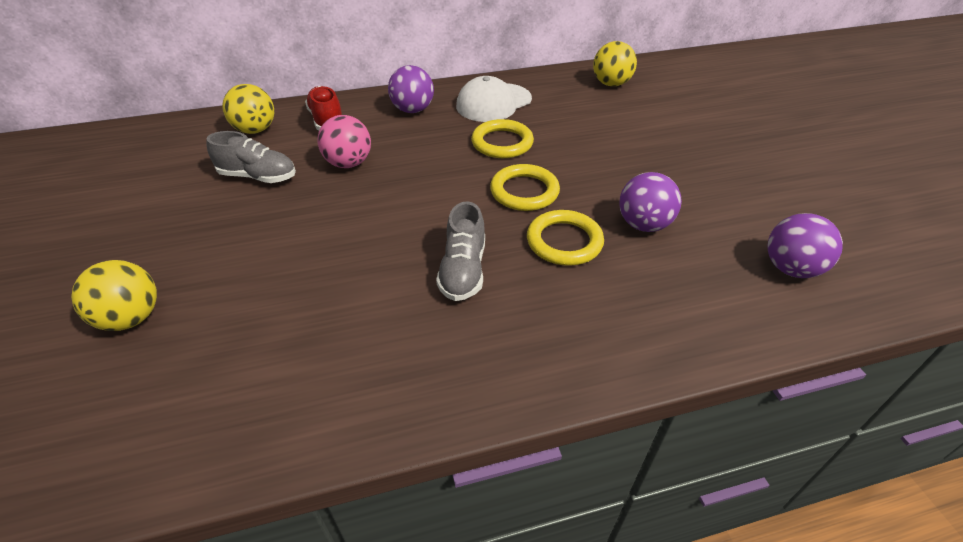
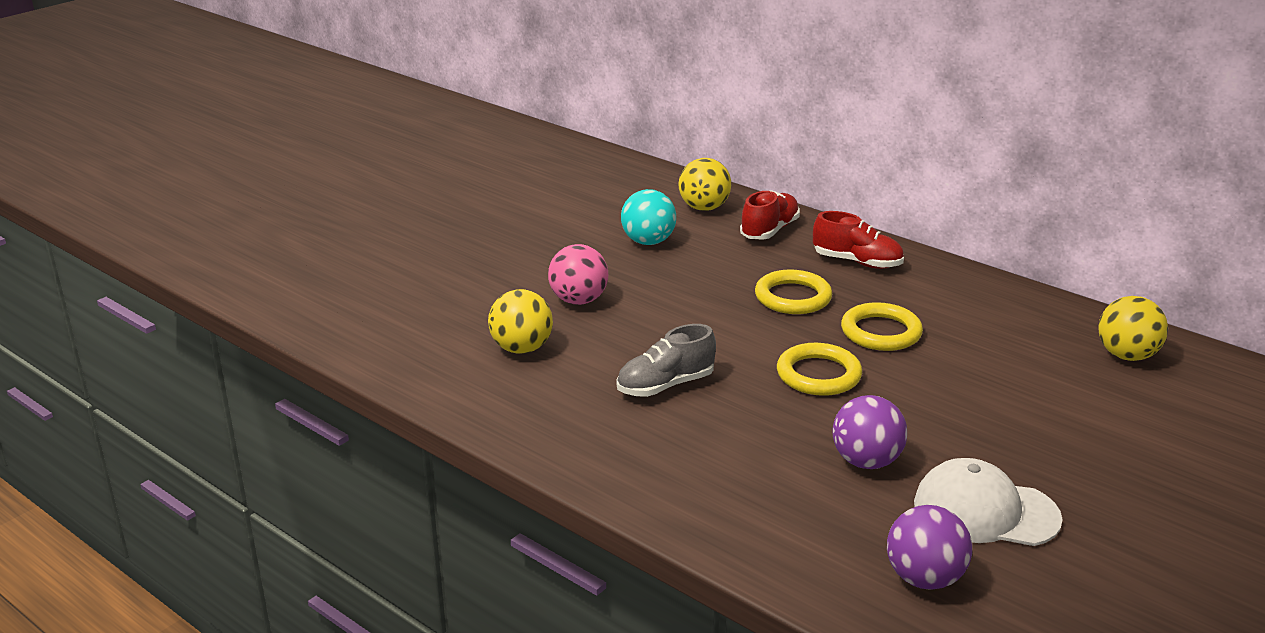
camera: 55 degrees right, 15 degrees down
(131, 318) = (452, 277): yellow ball -> yellow ball (521, 348)
(258, 176) = (648, 242): grey shoe -> turquoise ball
(349, 163) = (724, 271): pink ball -> pink ball (578, 300)
(413, 110) = (857, 262): purple ball -> red shoe
(493, 103) = (947, 298): white cap -> white cap (985, 511)
(564, 241) = (774, 423): yellow ring -> yellow ring (793, 297)

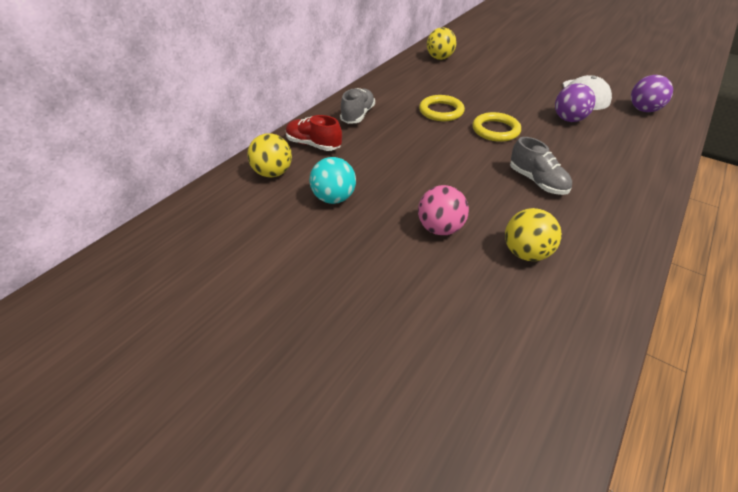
camera: 95 degrees left, 15 degrees up
(793, 297) = (408, 137): yellow ring -> none
(857, 262) = (358, 115): red shoe -> grey shoe

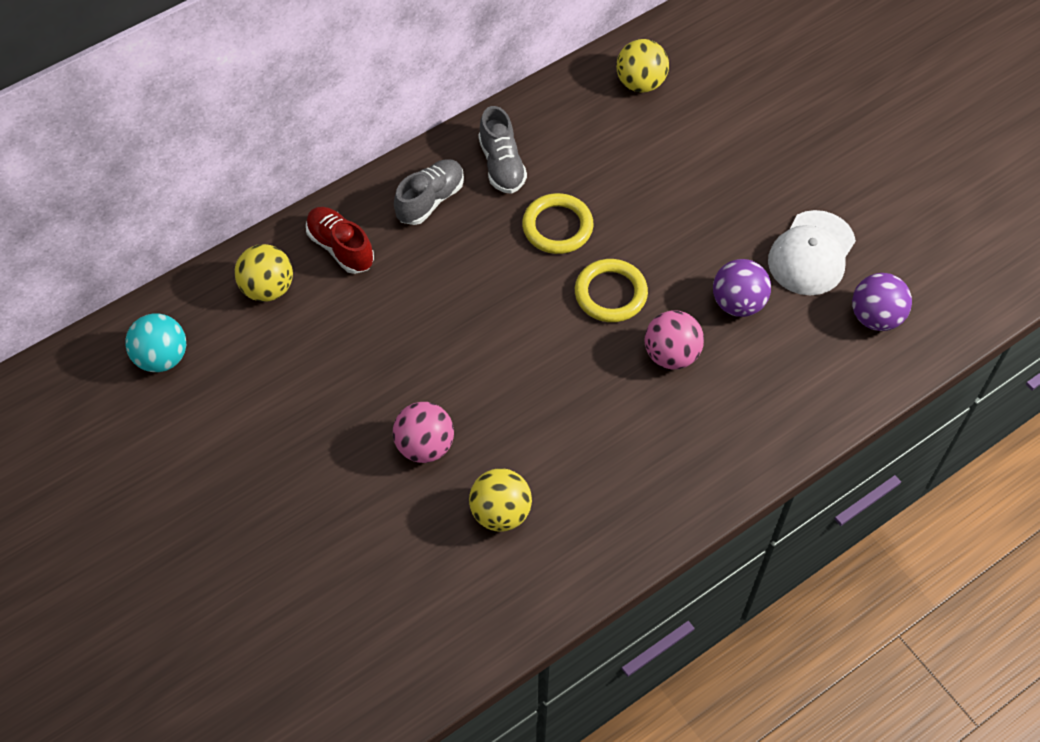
camera: 20 degrees right, 15 degrees up
(334, 198) = (324, 357): turquoise ball -> turquoise ball (162, 357)
(537, 181) = (596, 410): grey shoe -> grey shoe (502, 165)
(555, 147) = (671, 354): none -> pink ball

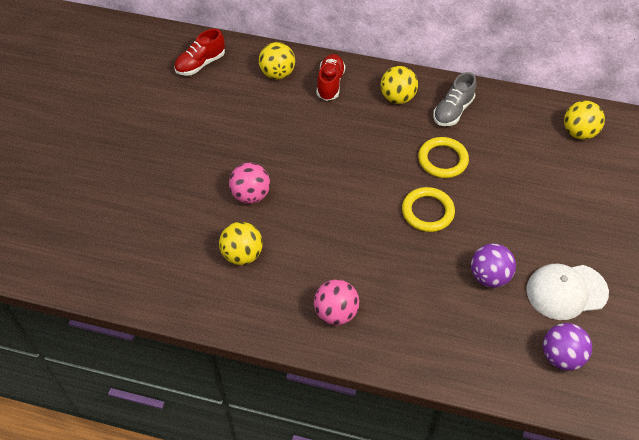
camera: 50 degrees right, 5 degrees down
(162, 357) = (200, 64): turquoise ball -> red shoe
(430, 200) = (397, 98): grey shoe -> yellow ball
(671, 354) = (419, 267): pink ball -> pink ball (336, 313)

